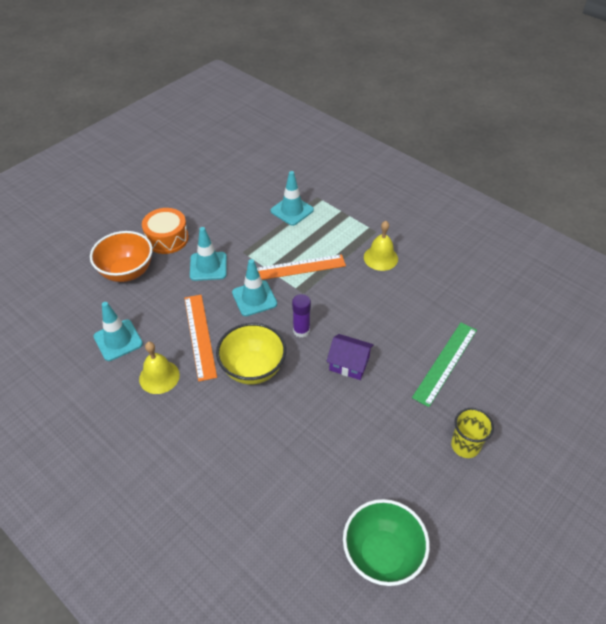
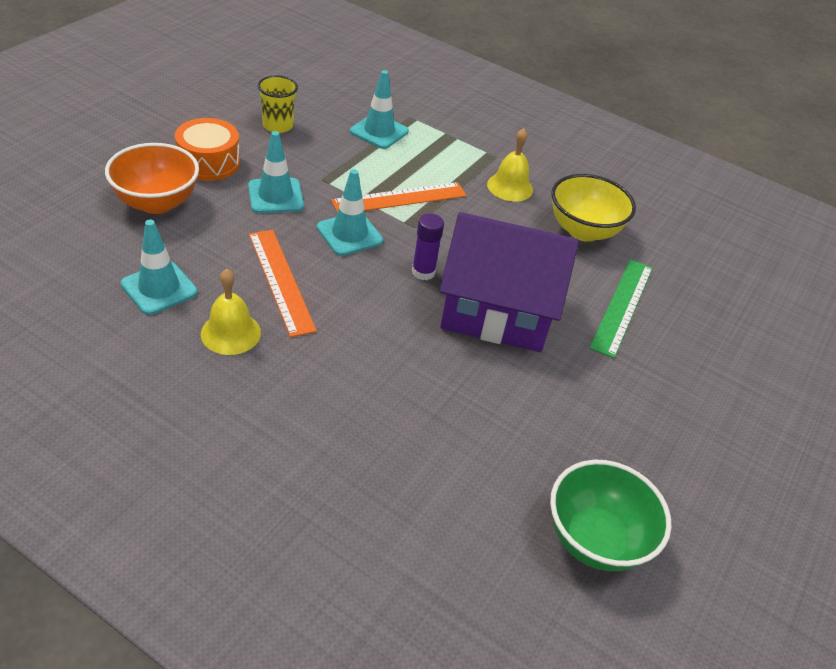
camera: 15 degrees left, 5 degrees down
(253, 369) = (366, 319): yellow bowl -> yellow bowl (583, 230)
(349, 364) = (497, 310): purple house -> purple house, size x2.19
(465, 445) = (671, 401): yellow cup -> yellow cup (278, 126)

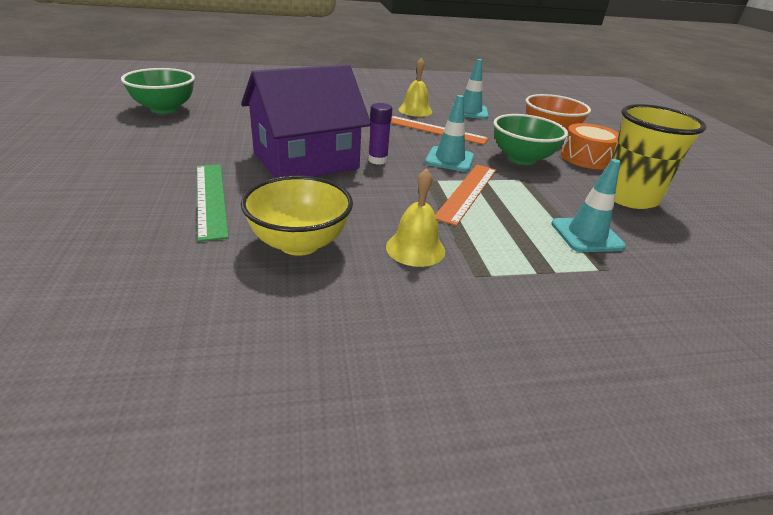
camera: 140 degrees right, 10 degrees down
(275, 196) = (521, 159): turquoise traffic cone -> green bowl
(278, 126) = (628, 197): yellow cup -> yellow cup, size x1.77

